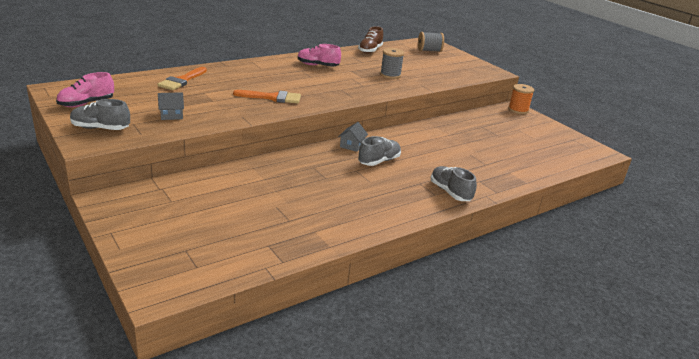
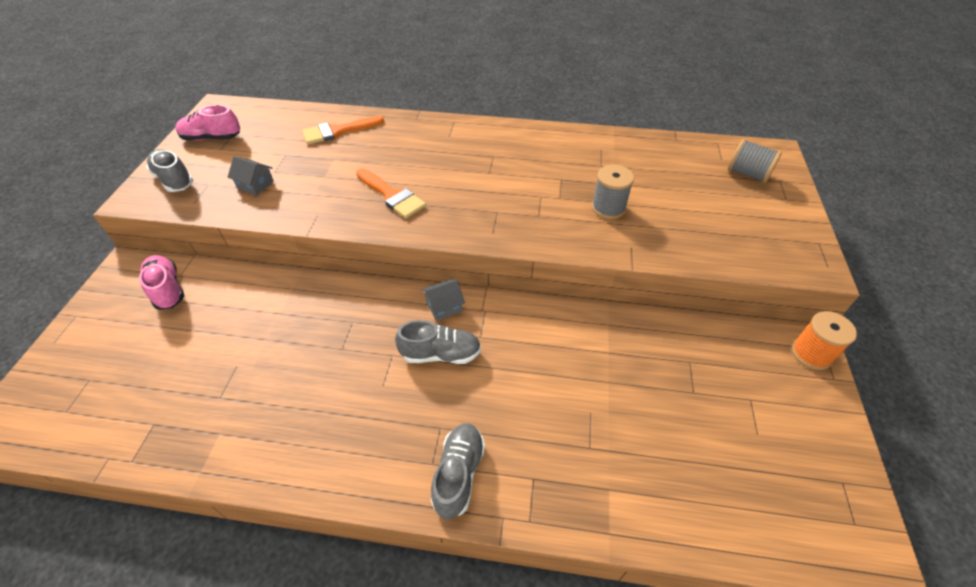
camera: 45 degrees right, 20 degrees up
(318, 66) = (526, 154): pink shoe -> pink shoe (167, 290)
(370, 50) = (644, 146): brown shoe -> none

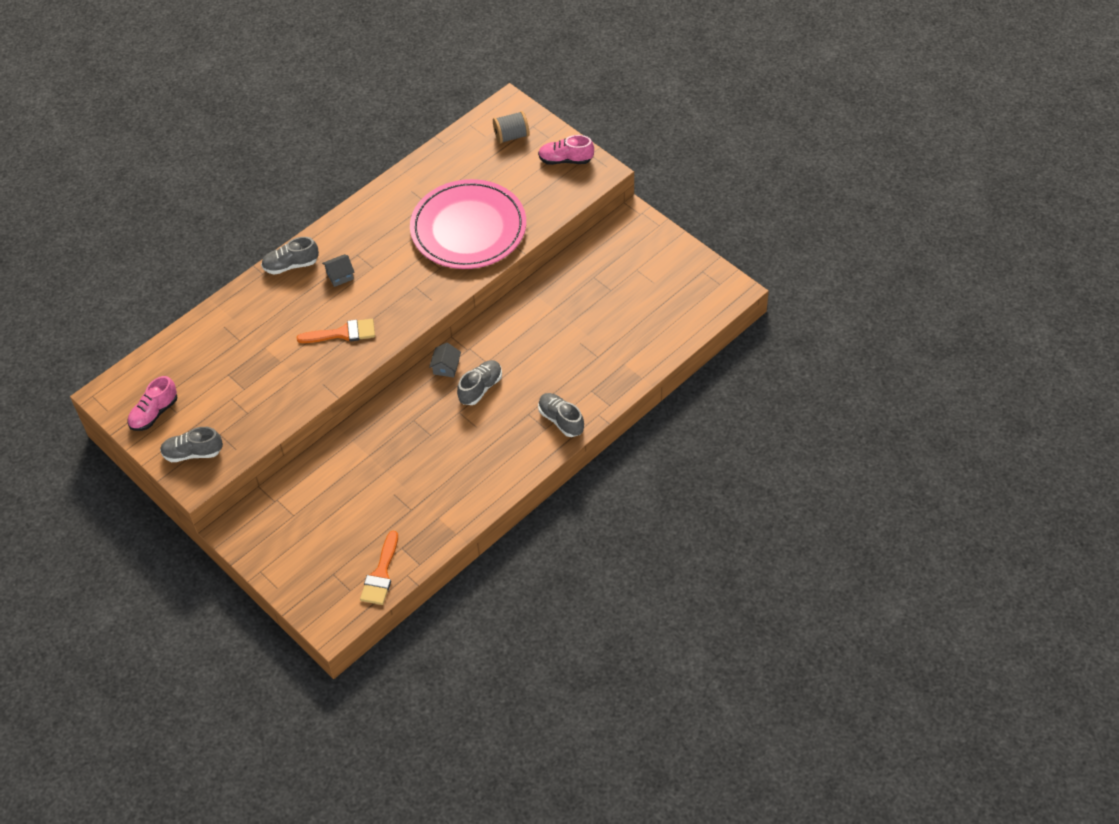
camera: 50 degrees left, 5 degrees up
(167, 290) = (283, 512): pink shoe -> pink shoe (565, 160)
(255, 185) = (250, 406): grey house -> grey house (340, 276)
(338, 131) = (229, 330): orange brush -> orange brush (381, 574)
(440, 128) = (291, 265): none -> grey shoe
(608, 208) = (468, 228): grey spool -> pink plate
(811, 353) = (639, 221): orange spool -> none

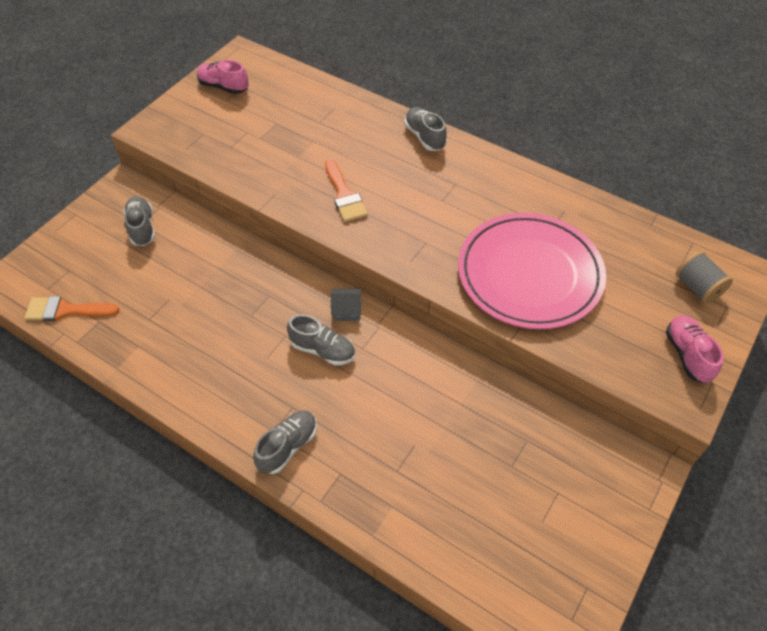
camera: 75 degrees right, 0 degrees up
(193, 453) = (179, 121): grey shoe -> grey shoe (142, 228)
(340, 276) = (422, 176): grey house -> none

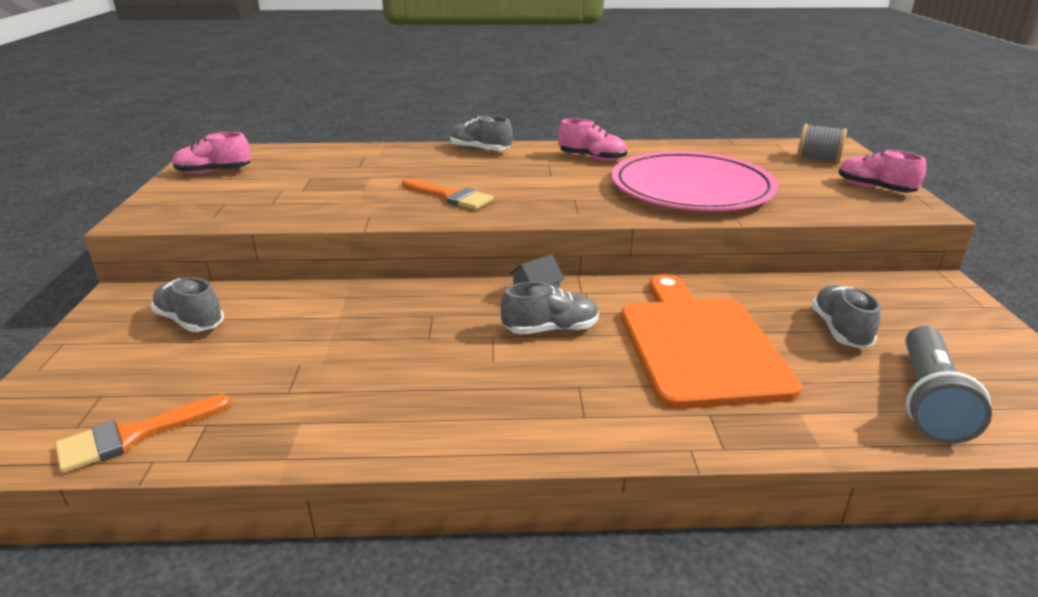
camera: 35 degrees left, 25 degrees down
(287, 446) = (620, 421): grey shoe -> grey shoe (840, 330)
(396, 418) = (699, 345): none -> orange cutting board
(482, 552) = (929, 401): none -> grey flashlight
(499, 190) = (592, 158): none -> pink shoe

